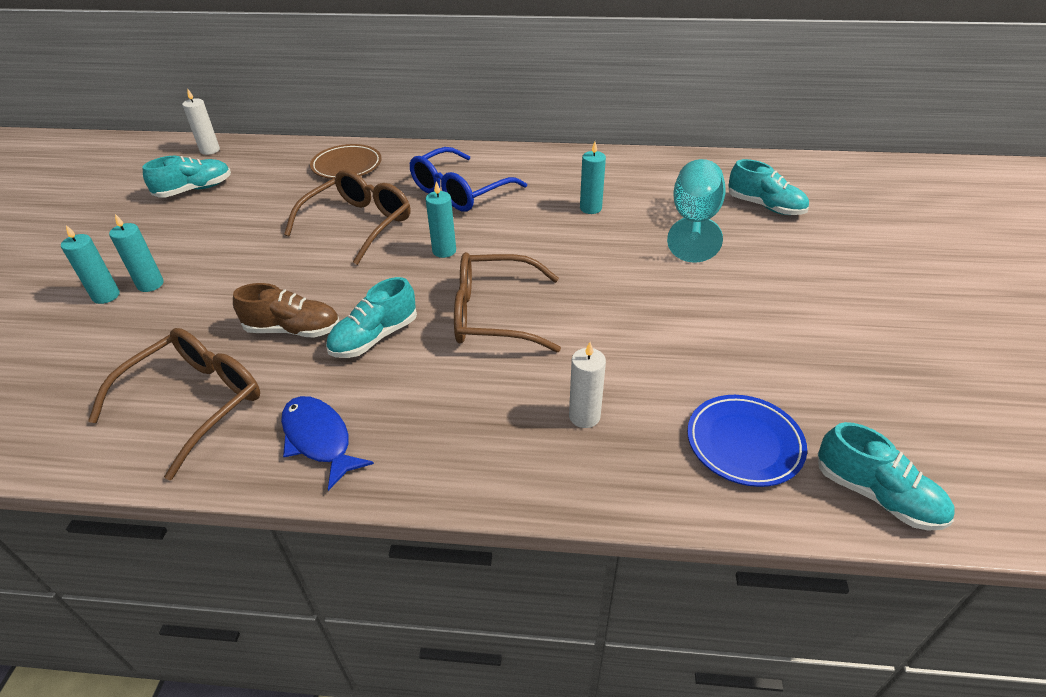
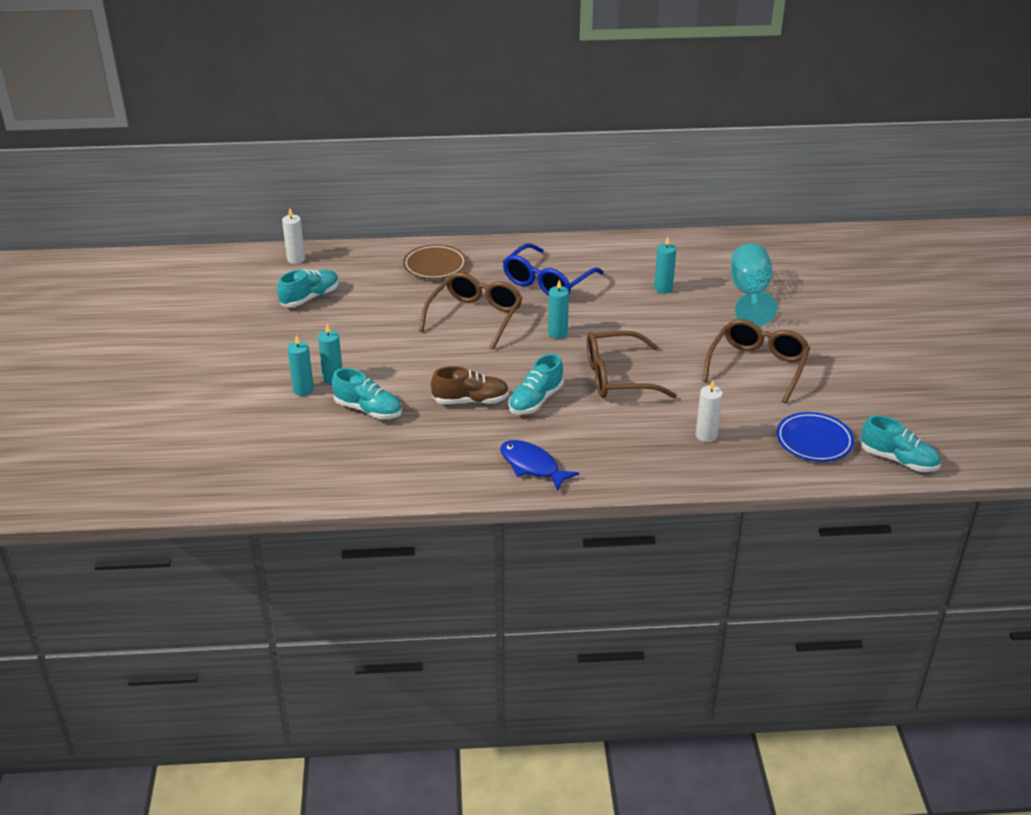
camera: 10 degrees left, 5 degrees down
(194, 403) = (429, 454): brown glasses -> brown glasses (757, 367)
(765, 206) = (803, 276): turquoise shoe -> turquoise shoe (368, 410)

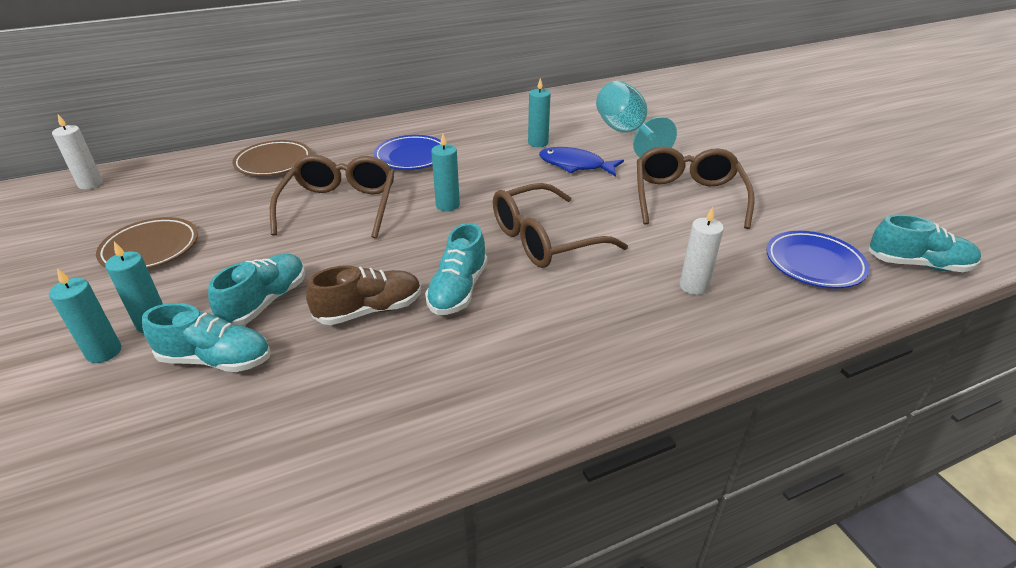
camera: 20 degrees left, 0 degrees up
(310, 297) = (111, 223): turquoise shoe -> turquoise shoe (265, 302)
(335, 324) = (150, 249): none -> brown plate
(532, 466) = (497, 388): blue fish -> blue fish (575, 165)
(547, 282) = (411, 157): blue glasses -> blue plate

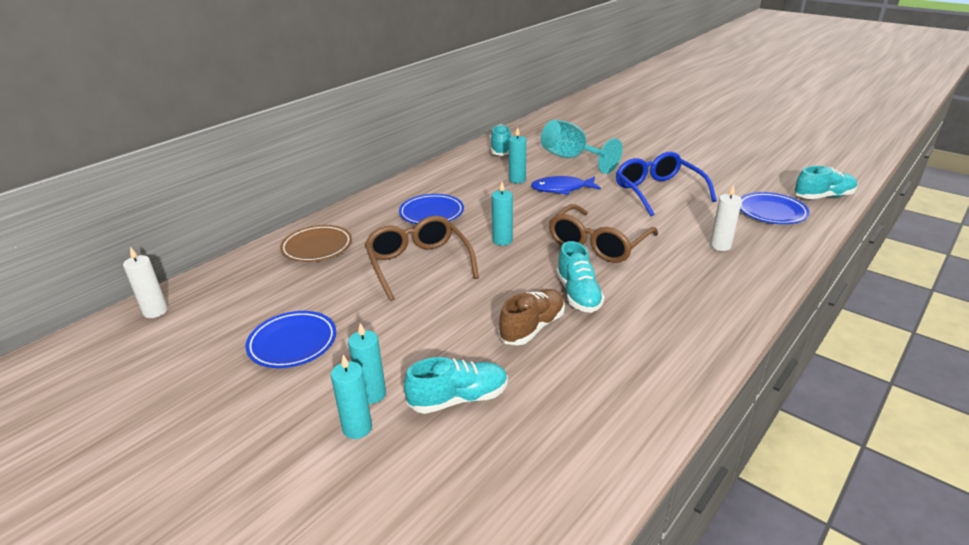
camera: 25 degrees left, 5 degrees down
(150, 249) = (293, 343): brown plate -> blue plate
(265, 302) = (446, 348): turquoise shoe -> turquoise shoe (501, 150)
(687, 198) = (658, 192): brown glasses -> blue glasses

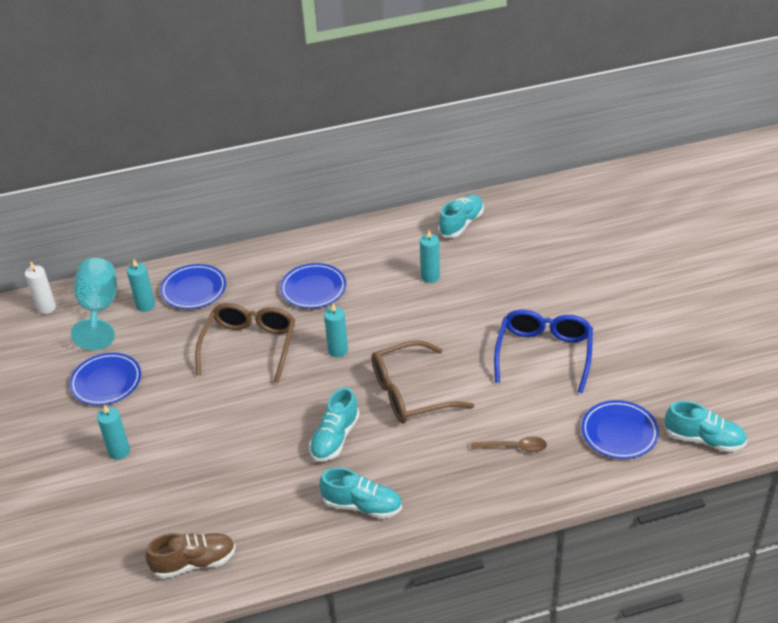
camera: 35 degrees right, 10 degrees up
(317, 247) = (194, 290): brown plate -> blue plate
(357, 428) = (91, 472): turquoise candle -> turquoise candle (145, 305)
(459, 399) = (165, 484): turquoise shoe -> turquoise shoe (362, 505)
(532, 327) = (269, 451): brown shoe -> brown shoe (194, 562)
(562, 189) = (457, 308): blue fish -> none
(571, 158) = (516, 268): turquoise goblet -> turquoise goblet (99, 309)
(720, 246) = (514, 447): white candle -> brown spoon

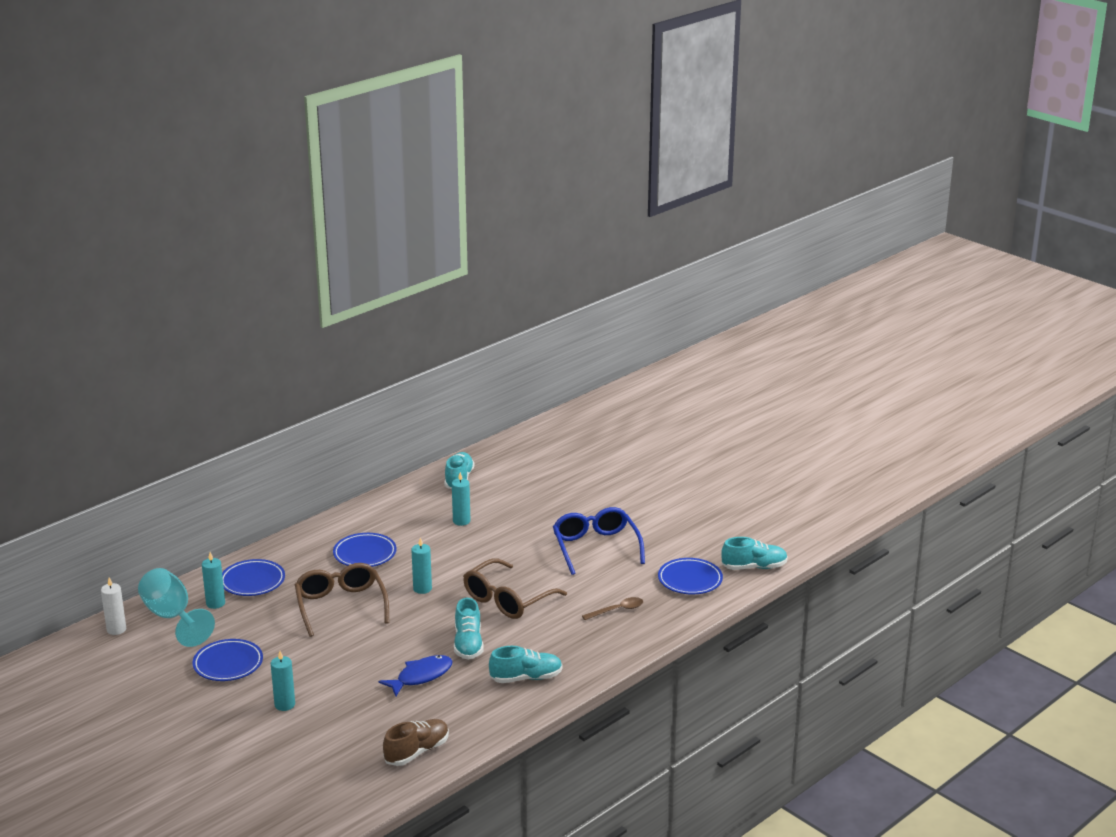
camera: 30 degrees left, 15 degrees down
(263, 463) = (421, 676): none -> blue fish

